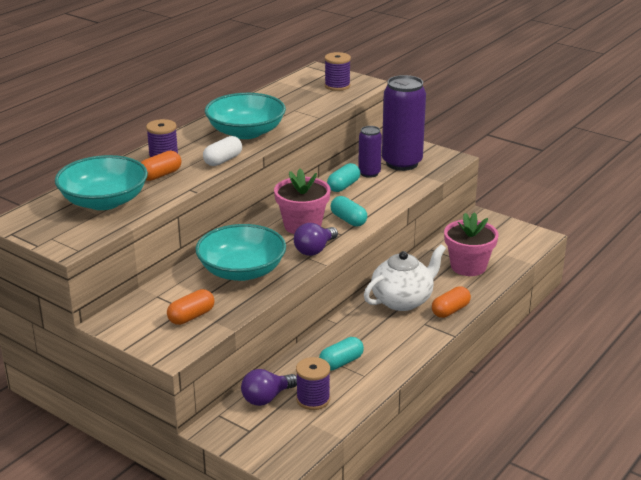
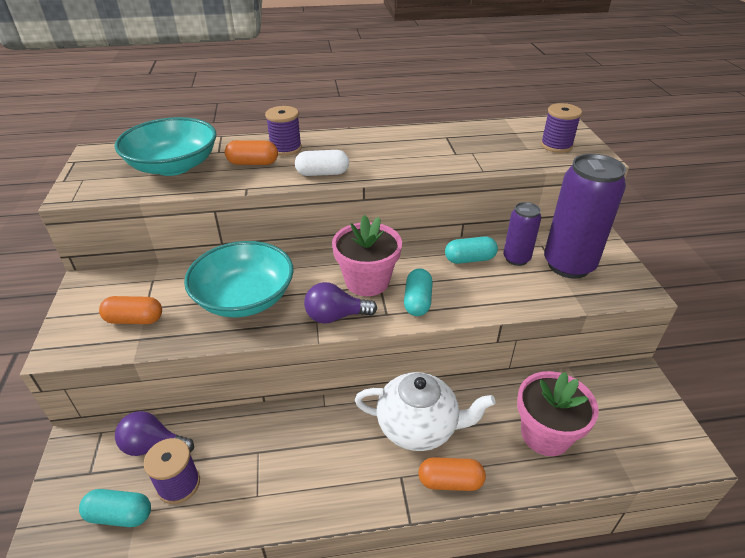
camera: 45 degrees right, 10 degrees up
(246, 132) = (390, 155): turquoise bowl -> none
(341, 362) = (262, 459): turquoise capsule -> turquoise capsule (120, 515)

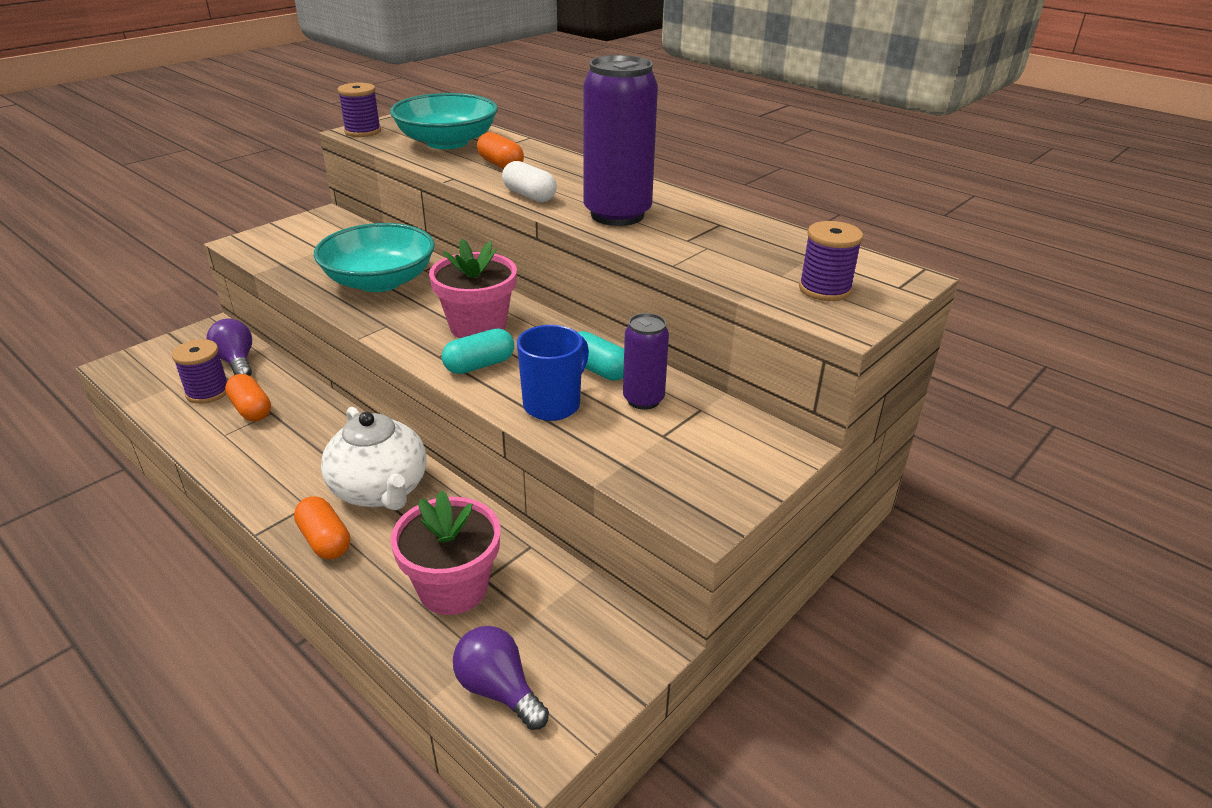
camera: 50 degrees right, 5 degrees down
(120, 515) = (161, 382): turquoise capsule -> none
(134, 320) = (301, 252): orange capsule -> orange capsule (251, 409)
(286, 148) = (551, 166): purple spool -> purple spool (363, 131)
(335, 316) = (403, 332): purple light bulb -> purple light bulb (498, 690)
(492, 292) = (553, 404): none -> blue mug
(568, 265) = (684, 441): purple can -> purple can (617, 215)

